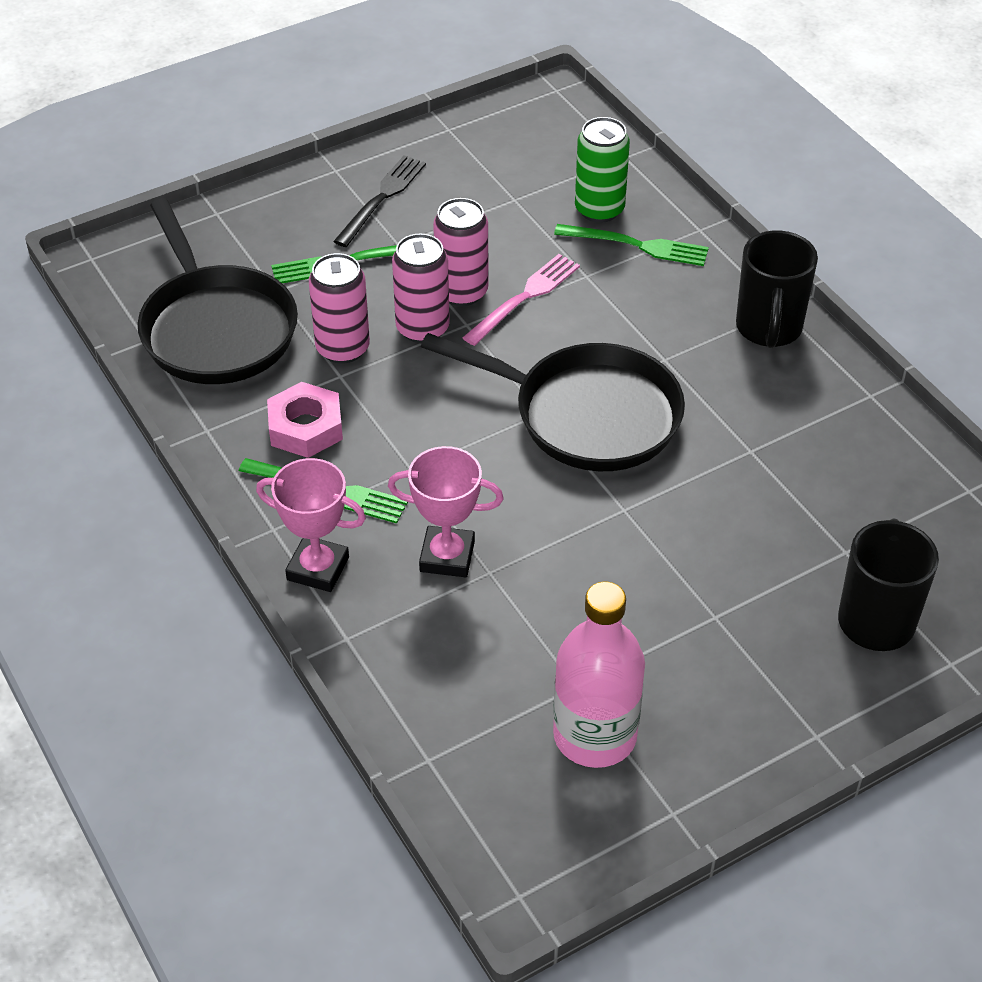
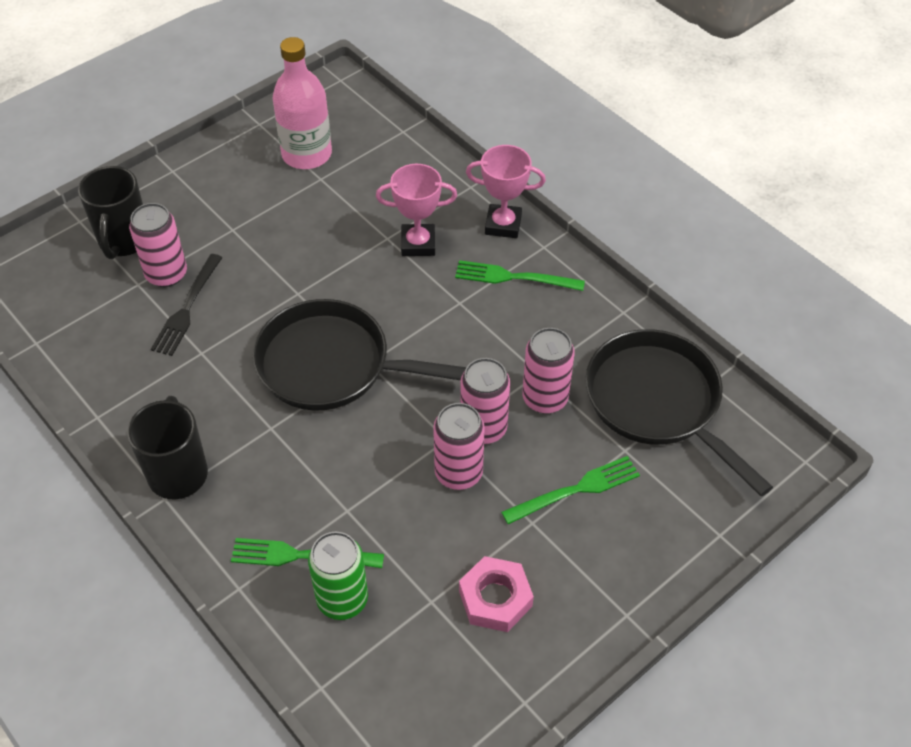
camera: 170 degrees right, 5 degrees up
(306, 427) = (549, 324): pink nut -> pink nut (495, 598)
(382, 197) = (565, 581): black fork -> black fork (187, 309)
(525, 296) = (400, 476): pink fork -> none
(807, 560) = (166, 274): none -> pink can

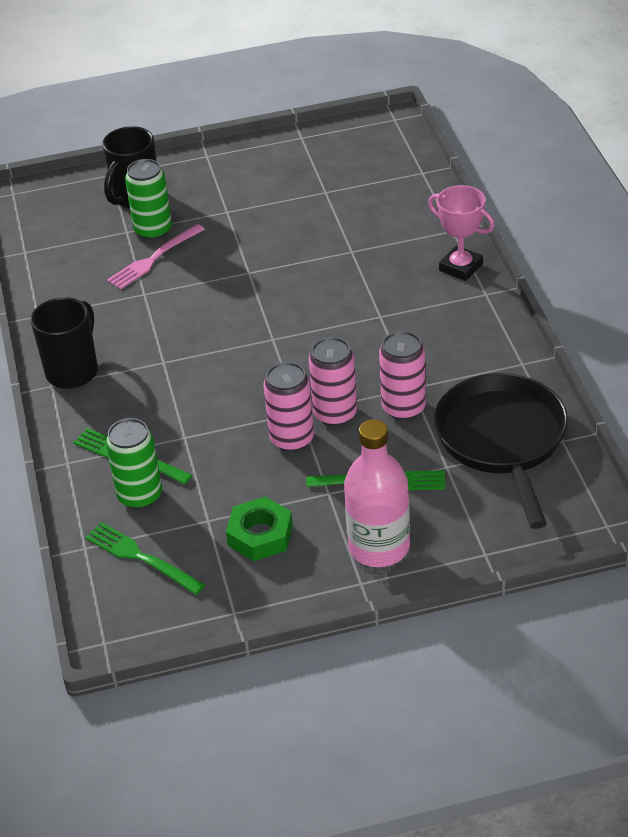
camera: 30 degrees right, 10 degrees down
(166, 274) = (153, 230): pink can -> green can
(187, 309) = (153, 259): black fork -> pink fork
(307, 154) = (326, 170): pink bottle -> pink bottle (379, 547)
(332, 365) = (242, 332): black pan -> none
(418, 244) = (375, 262): pink trophy -> none
(495, 598) = (260, 535): pink nut -> green nut
(513, 277) = (440, 310): green fork -> green fork (139, 557)

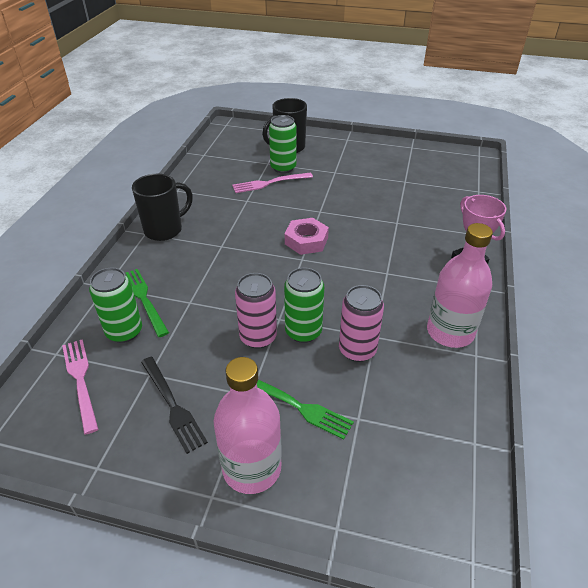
camera: 25 degrees right, 0 degrees up
(139, 557) = (80, 380): green fork -> pink fork
(260, 535) = (173, 406): green nut -> black fork
(261, 315) = (306, 241): none -> pink nut
(335, 414) = (303, 331): pink can -> green can
(484, 352) = (450, 332): none -> pink bottle
(503, 441) = (420, 417): black pan -> none

